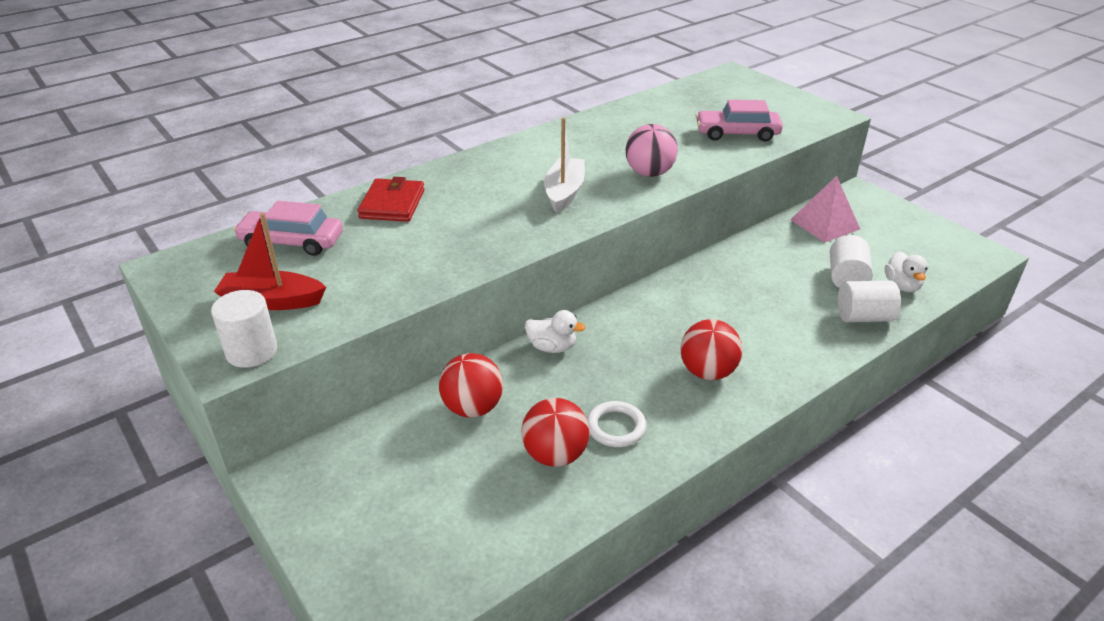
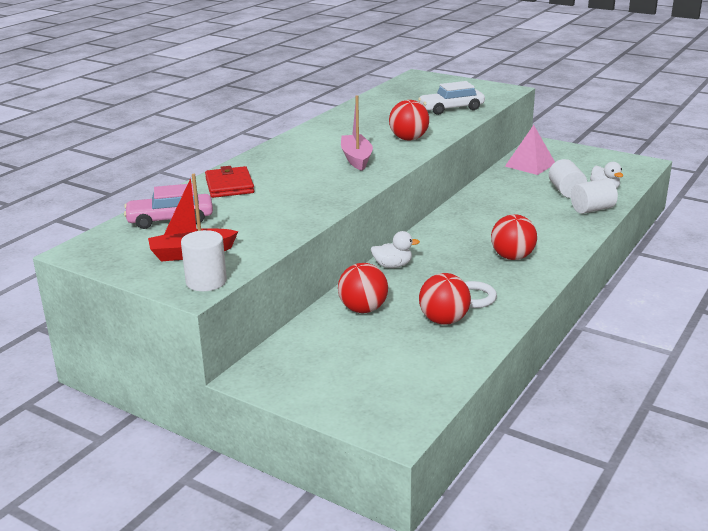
camera: 20 degrees left, 10 degrees down
(564, 192) = (356, 159): white boat -> pink boat
(649, 173) = (408, 139): pink ball -> red ball
(737, 134) = (451, 109): pink car -> white car

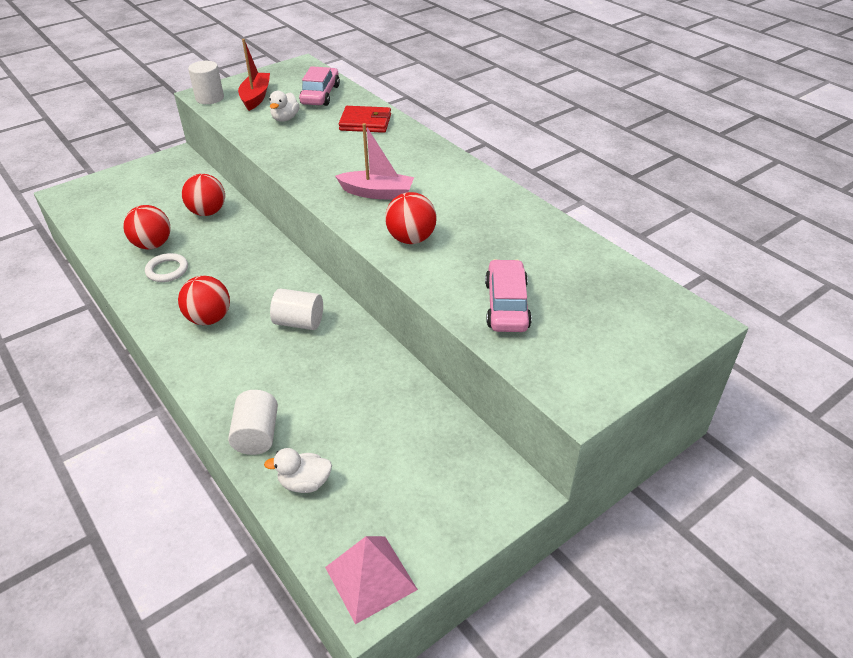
camera: 110 degrees right, 15 degrees up
(392, 266) = (260, 242): white duck -> white duck (285, 118)
(451, 109) = (506, 305): white car -> pink car
(530, 165) = (436, 438): pink pyramid -> pink pyramid (370, 578)
(566, 191) = (325, 435): white cylinder -> white cylinder (299, 322)

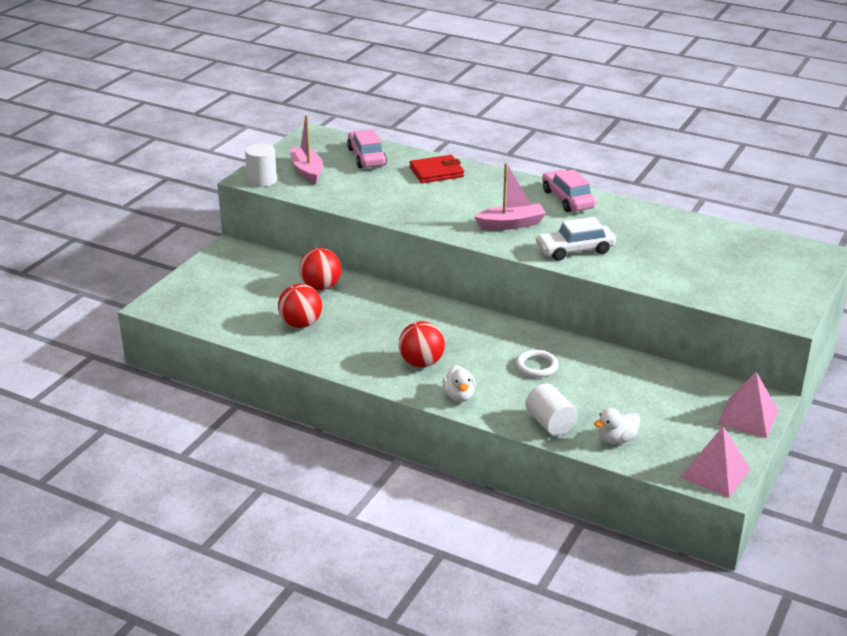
camera: 25 degrees left, 10 degrees down
(167, 270) = (340, 339): white ring -> white ring (536, 366)
(256, 97) = (307, 171): red boat -> pink boat
(285, 118) = (359, 184): white duck -> white duck (459, 396)
(299, 322) = (500, 346): white cylinder -> none
(411, 239) = (575, 250): red ball -> white car
(478, 508) = (747, 417): none -> pink pyramid
(506, 305) = (690, 275): pink car -> pink car (567, 199)

